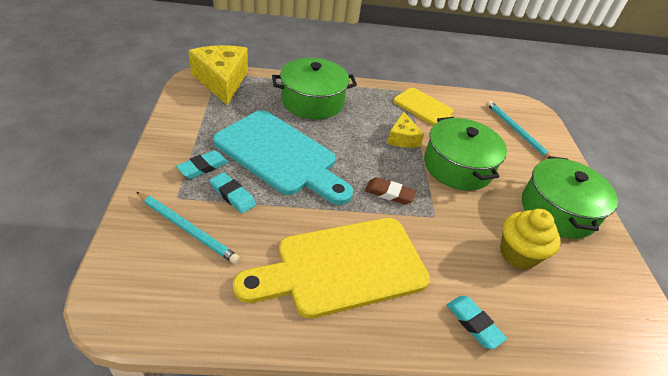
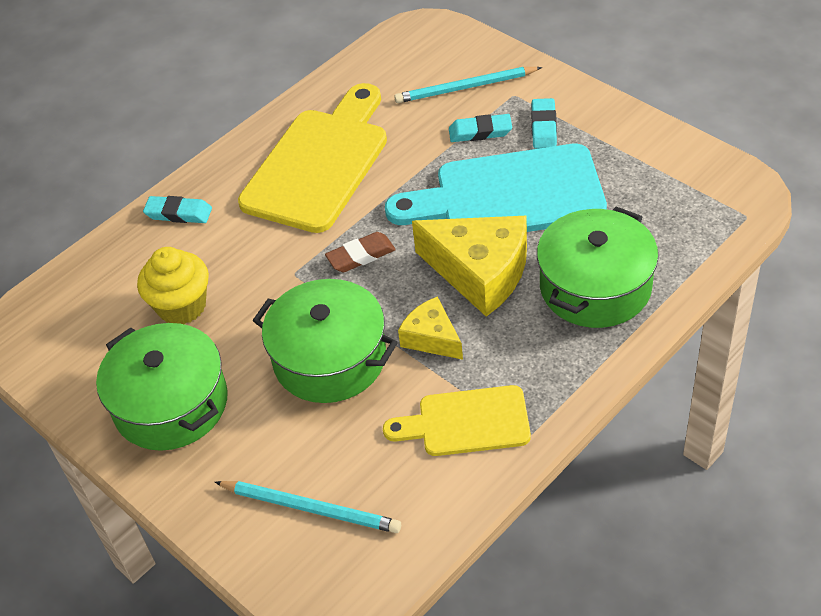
camera: 145 degrees right, 5 degrees up
(222, 81) = (720, 211): yellow cheese -> yellow cheese (480, 272)

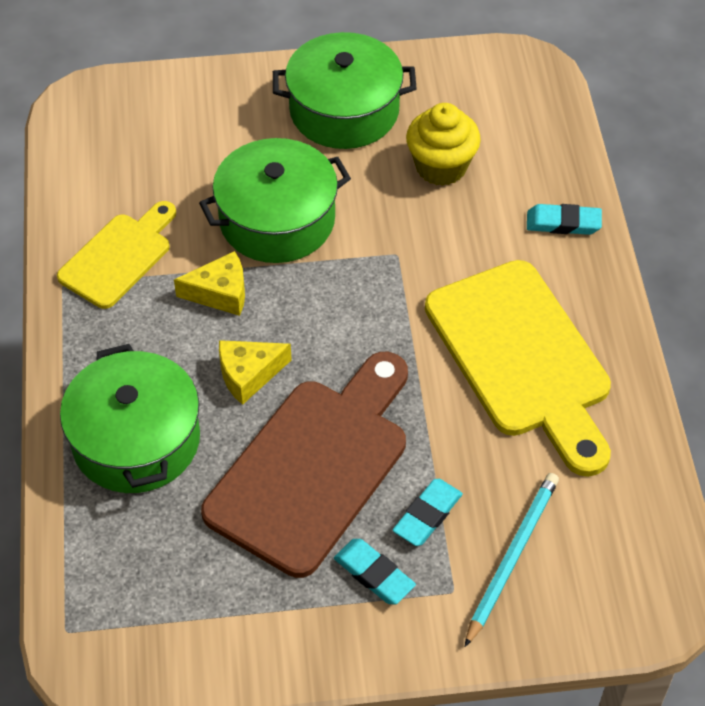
camera: 125 degrees right, 5 degrees up
(178, 213) = (563, 223): turquoise eraser -> turquoise eraser turned 45 degrees clockwise
(311, 508) = (160, 131): turquoise pencil -> none
(361, 256) = (365, 309): brown eraser -> none
(480, 272) = (248, 374): yellow cheese -> yellow cheese, size x0.55
(509, 195) = (314, 467): turquoise cutting board -> brown cutting board

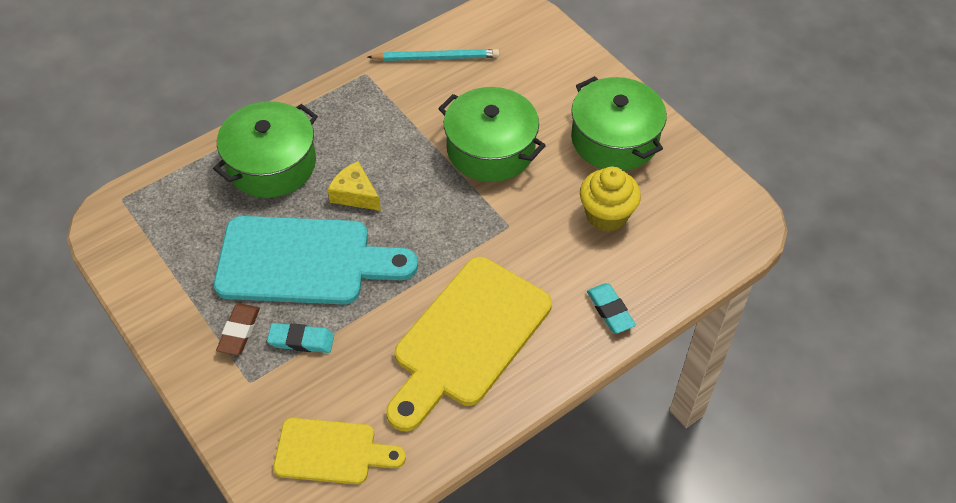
camera: 60 degrees right, 0 degrees up
(119, 257) = (404, 88): yellow cutting board -> yellow cutting board (331, 452)
(220, 293) = (410, 149): yellow cheese -> none
(314, 467) = (303, 262): brown cutting board -> turquoise cutting board
(374, 574) = (239, 331): turquoise eraser -> brown eraser
(512, 557) = (294, 404): turquoise pencil -> turquoise pencil (436, 58)

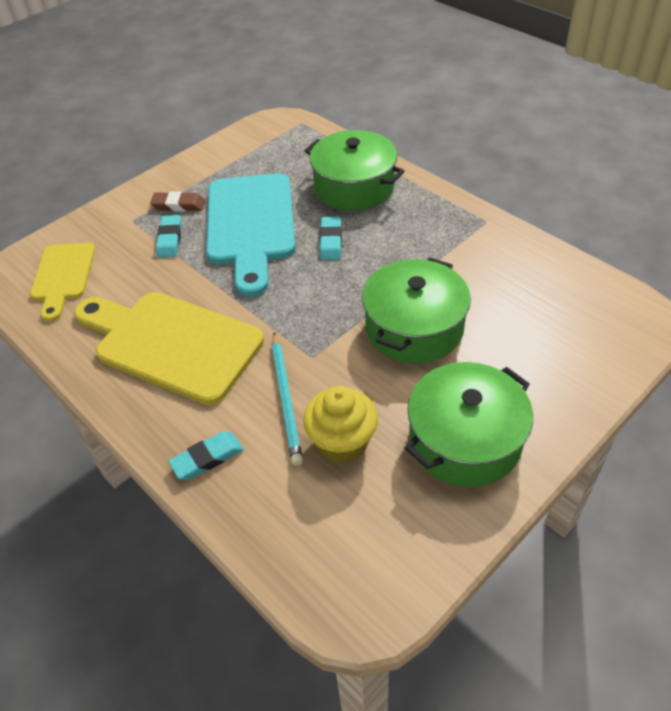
camera: 85 degrees right, 5 degrees down
(355, 194) = (331, 241): yellow cheese -> turquoise eraser
(436, 58) = (531, 266): turquoise pencil -> turquoise pencil (286, 399)

